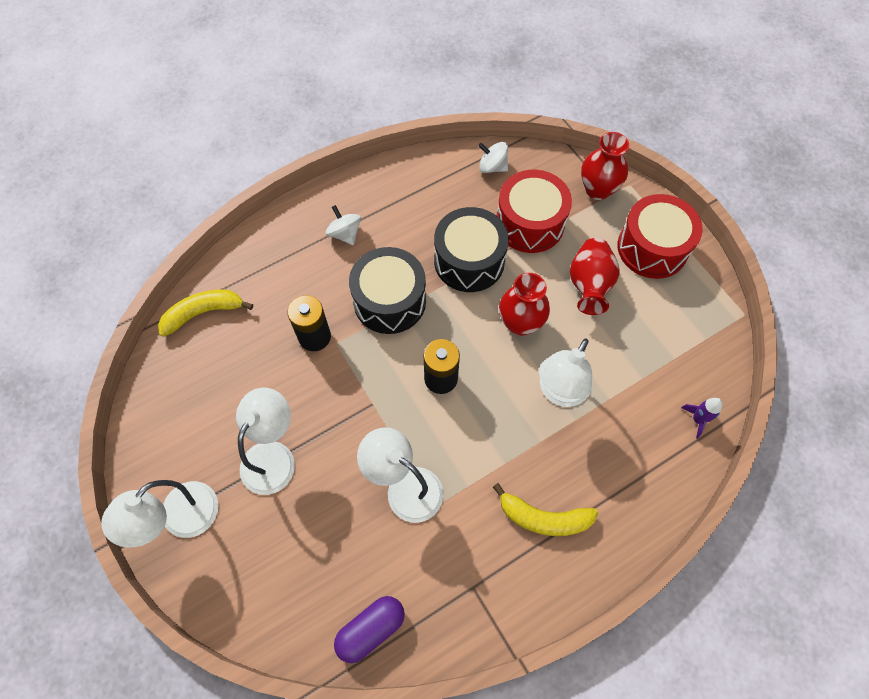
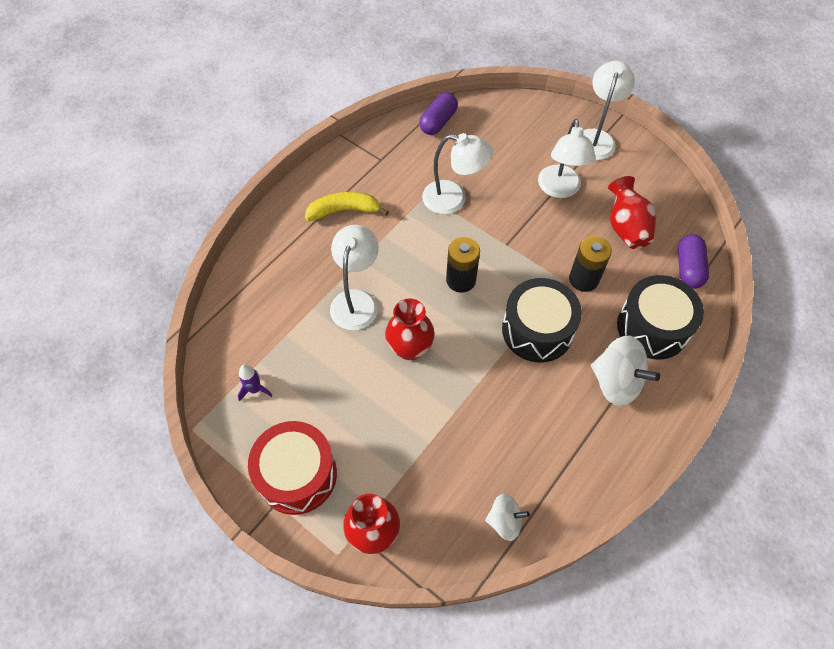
camera: 160 degrees right, 5 degrees down
(203, 313) = (688, 268): yellow banana -> purple capsule
(345, 234) = (616, 382): white spinning top -> white spinning top, size x1.69
(469, 261) = (482, 394): black drum -> black drum (652, 327)
(530, 223) = (436, 460): red drum -> none
(589, 285) = (355, 408): red vase -> red vase (626, 228)
(697, 419) = (232, 315): purple rocket -> purple rocket (255, 389)

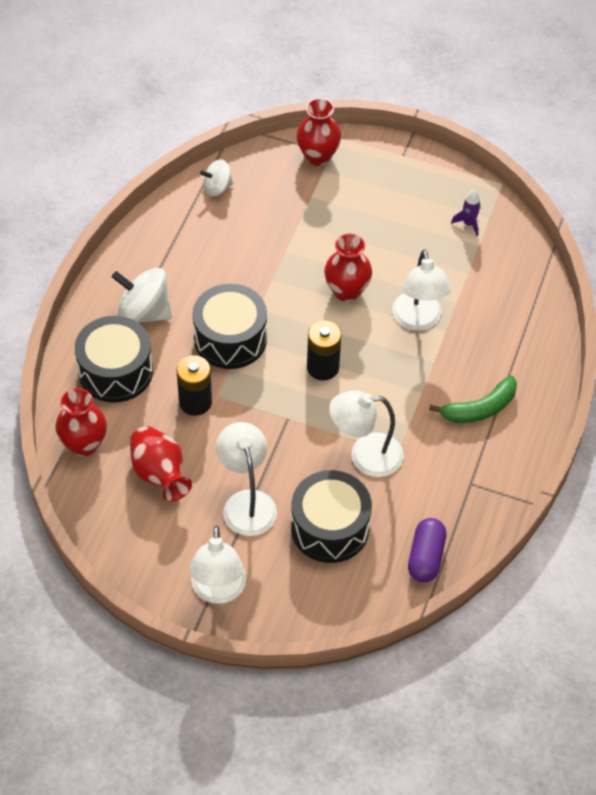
camera: 160 degrees right, 5 degrees down
(297, 475) = (397, 176): red drum -> none
(344, 210) = (479, 409): yellow banana -> green banana
(500, 157) = (330, 528): none -> black drum
(688, 268) = (84, 444): purple capsule -> red vase

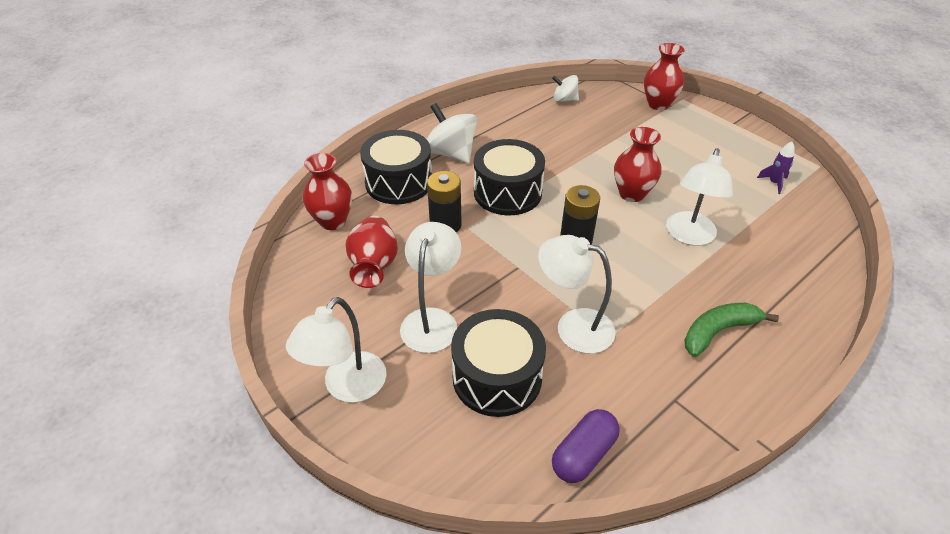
camera: 30 degrees right, 10 degrees down
(479, 409) = (718, 331): green banana -> green banana turned 150 degrees clockwise

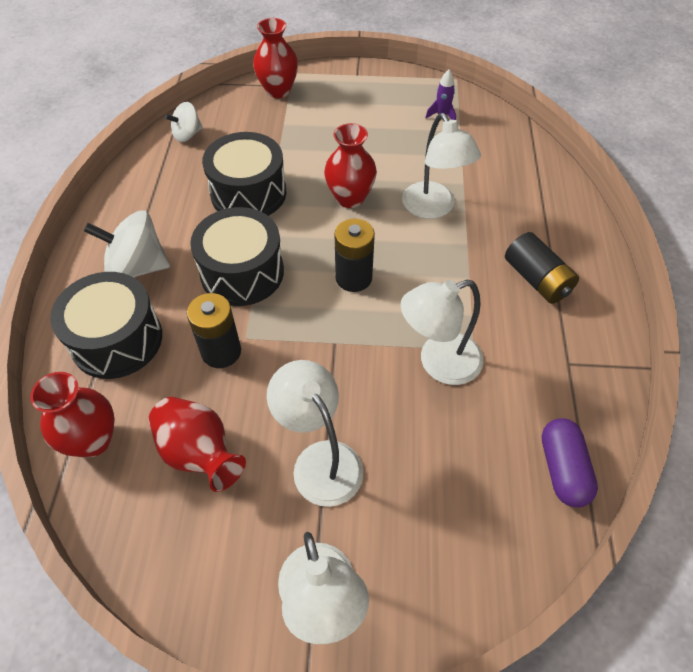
camera: 45 degrees left, 10 degrees up
(497, 377) = (433, 464): black drum -> black drum (248, 193)
(718, 331) = (536, 279): green banana -> black battery

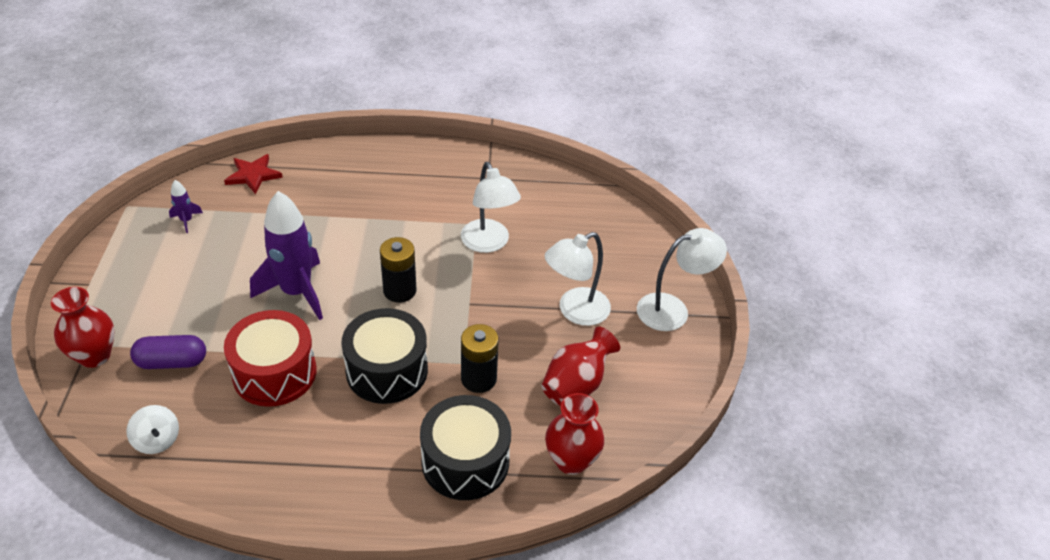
camera: 95 degrees left, 10 degrees down
(137, 267) = (372, 459): white spinning top -> none
(248, 193) = (274, 373): black drum -> red drum
(350, 198) = (296, 292): red vase -> purple rocket
(433, 208) = (320, 235): white lamp -> none
(518, 150) = (253, 175): none -> red star
(536, 279) = (409, 183): black battery -> none
(562, 469) = (570, 192): purple capsule -> purple capsule (172, 362)

